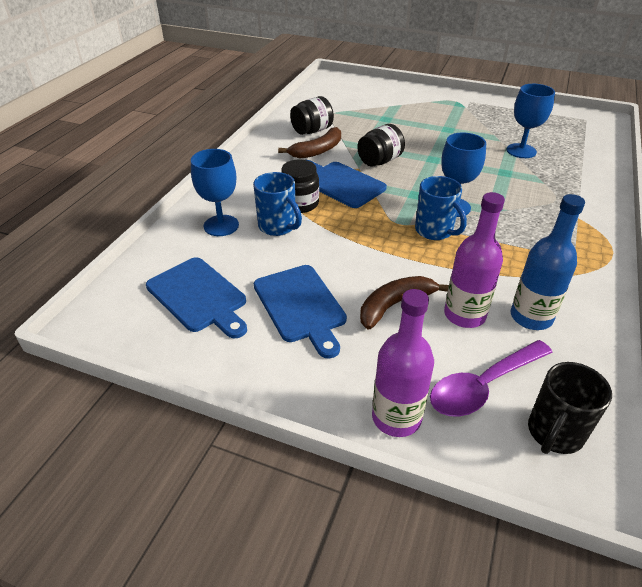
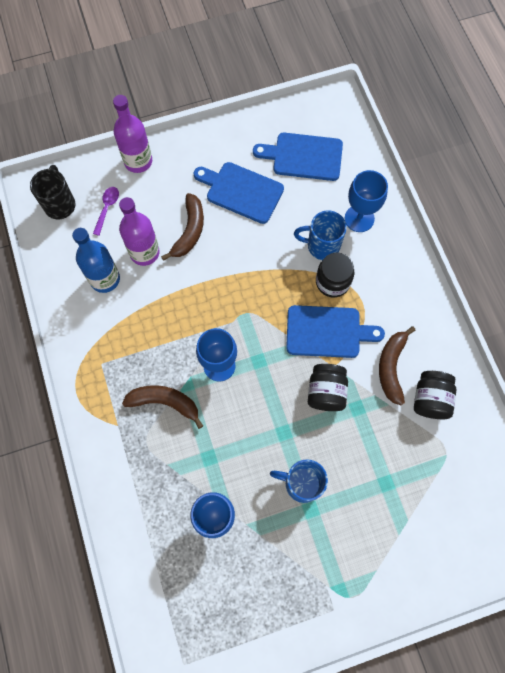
camera: 140 degrees right, 30 degrees up
(435, 231) = (213, 323): blue mug -> blue mug (301, 483)
(483, 386) = (107, 208): purple spoon -> purple spoon, size x0.55
(522, 210) = (165, 402): none -> brown banana

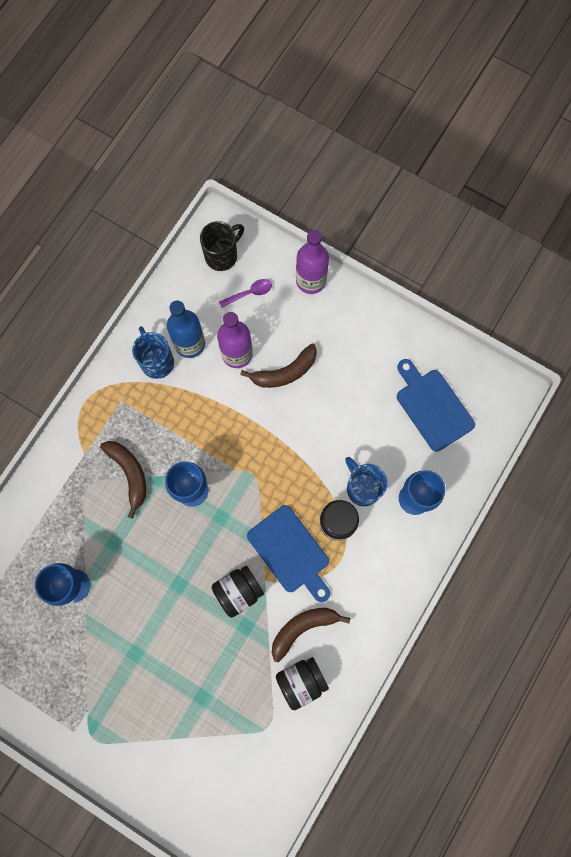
camera: 50 degrees right, 5 degrees up
(241, 191) = (355, 383): blue cutting board -> none
(301, 483) = (149, 630): blue mug -> blue mug (157, 361)

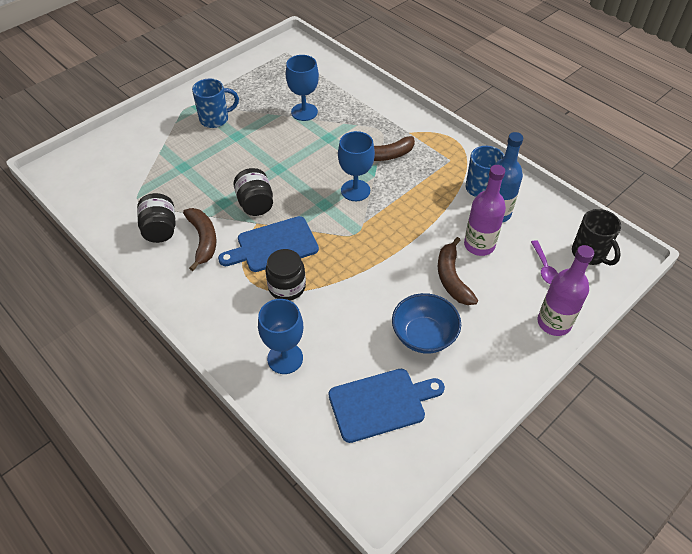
camera: 105 degrees right, 25 degrees down
(356, 385) = (424, 335): none -> blue bowl
(362, 487) = (313, 315): blue mug -> blue mug (215, 119)

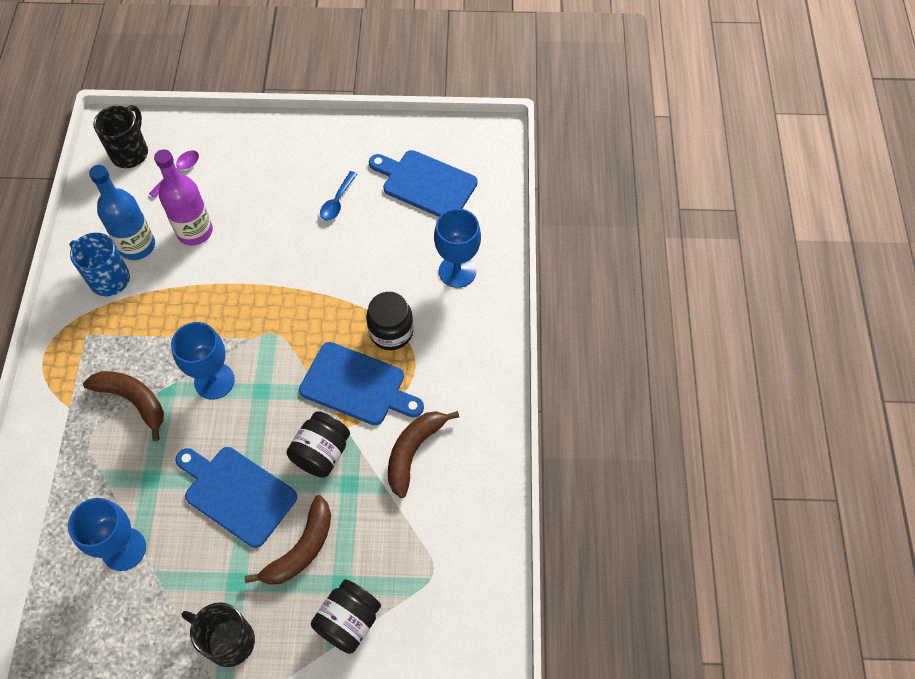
camera: 135 degrees left, 10 degrees up
(160, 229) = (442, 505): black jar -> black jar (348, 622)
(215, 119) = (228, 641): blue mug -> black mug
(279, 161) = (237, 493): none -> blue cutting board
(424, 335) = (337, 201): blue bowl -> blue spoon
(452, 278) = (256, 224): brown banana -> brown banana (301, 549)
(554, 323) = (237, 133): purple bottle -> none

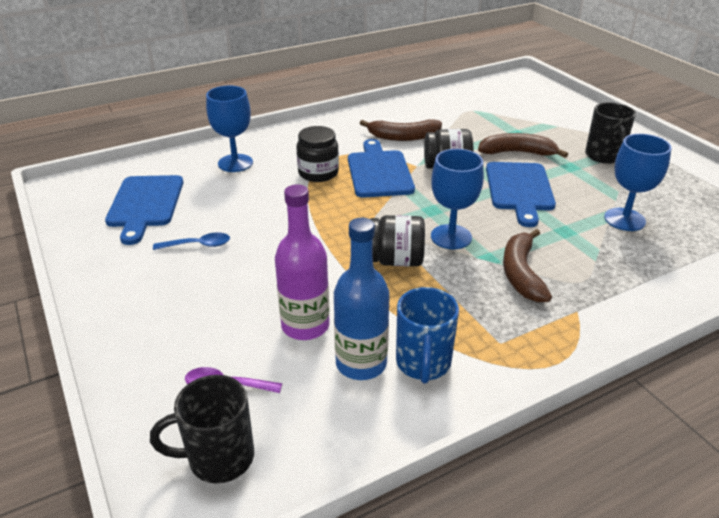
camera: 120 degrees left, 25 degrees down
(348, 622) = (532, 125): black jar -> black jar (396, 260)

